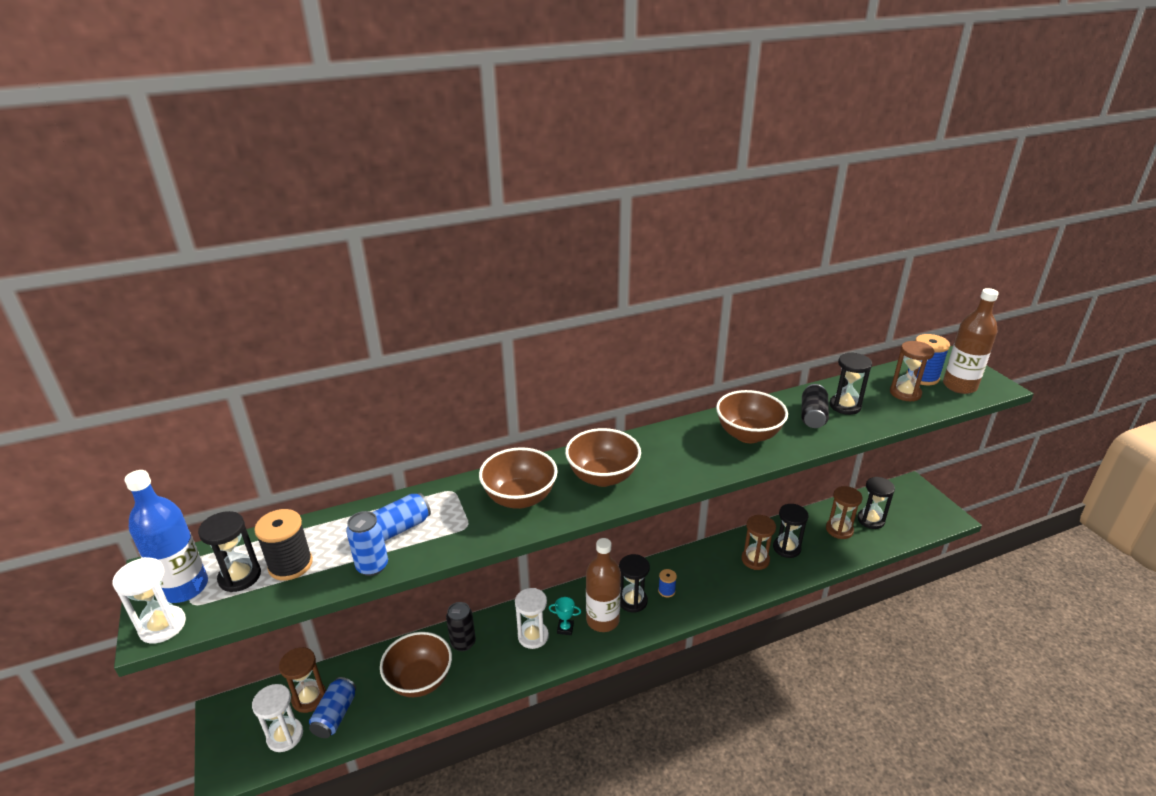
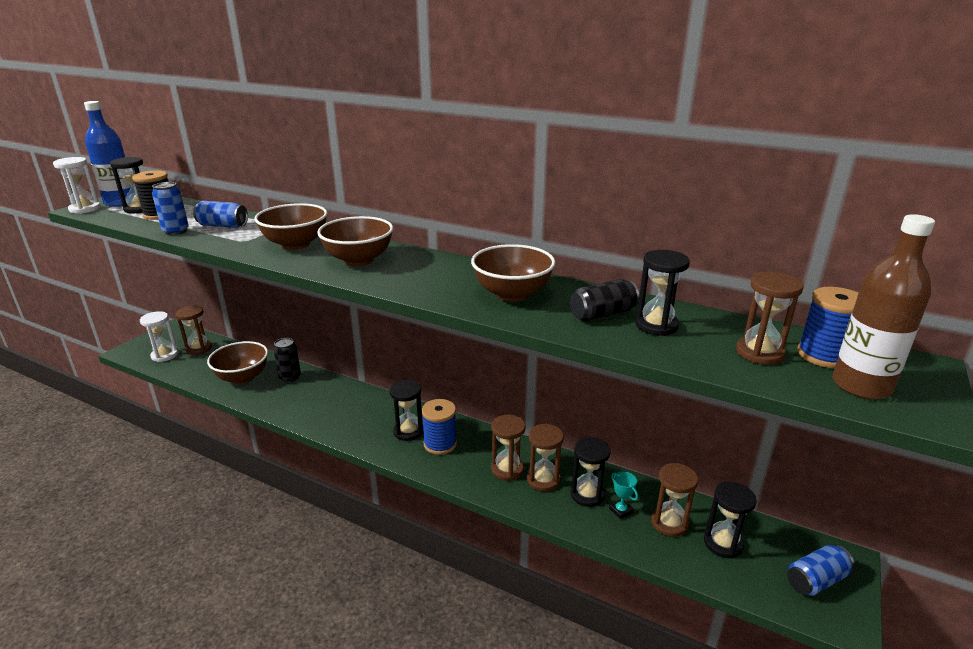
camera: 50 degrees right, 5 degrees down
(335, 715) = (191, 363): blue can -> blue can (816, 580)
(533, 636) = (323, 402): white hourglass -> none
(565, 628) = (344, 412): turquoise trophy -> turquoise trophy (620, 511)
(602, 620) = (371, 426): brown bottle -> none
(666, 591) = (440, 444): blue spool -> blue spool, size x1.83
(729, 571) = (507, 469): none -> brown hourglass

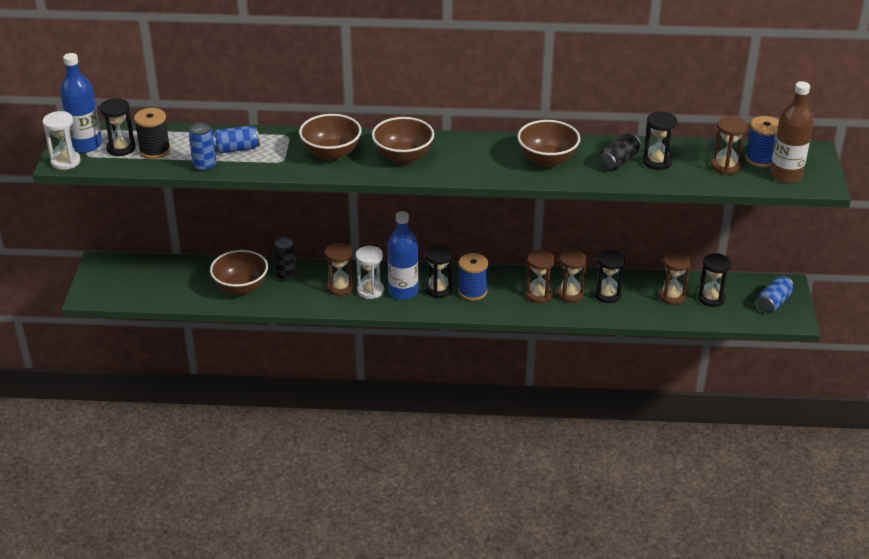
camera: 25 degrees left, 10 degrees up
(164, 355) = (133, 289): white hourglass -> white hourglass (370, 290)
(199, 348) = (159, 273): brown hourglass -> brown hourglass (340, 287)
(373, 423) = (403, 291): none -> blue bottle
(620, 511) = (636, 298): turquoise trophy -> none

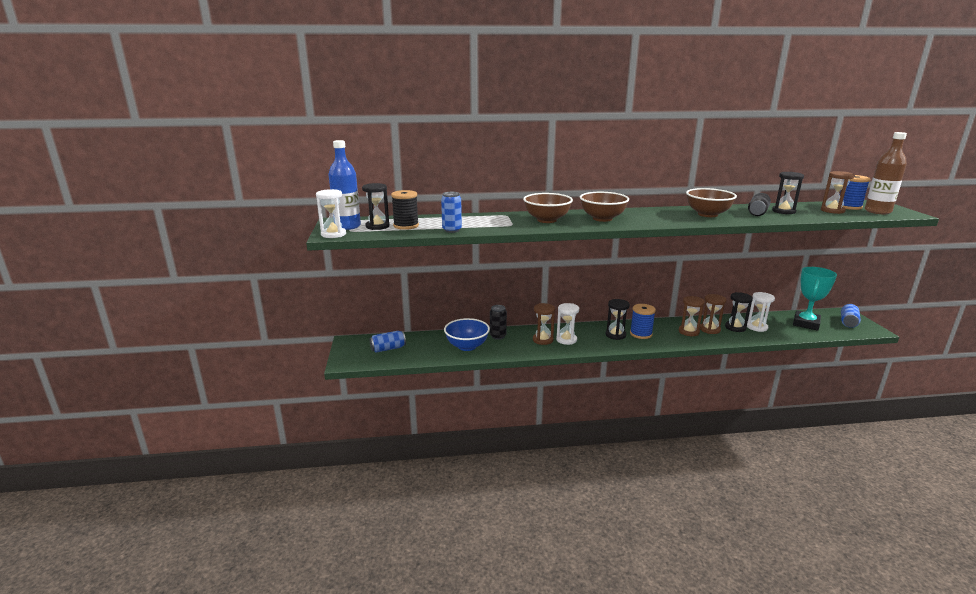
camera: 10 degrees left, 15 degrees down
(236, 149) = (471, 222): blue can -> blue can (388, 348)
(241, 287) = (467, 346): brown bowl -> blue bowl
(403, 291) = (591, 338): blue bottle -> none
(637, 297) = (757, 327): none -> white hourglass
(672, 296) = (779, 325): brown hourglass -> none
(711, 298) = (806, 323): black hourglass -> turquoise trophy

